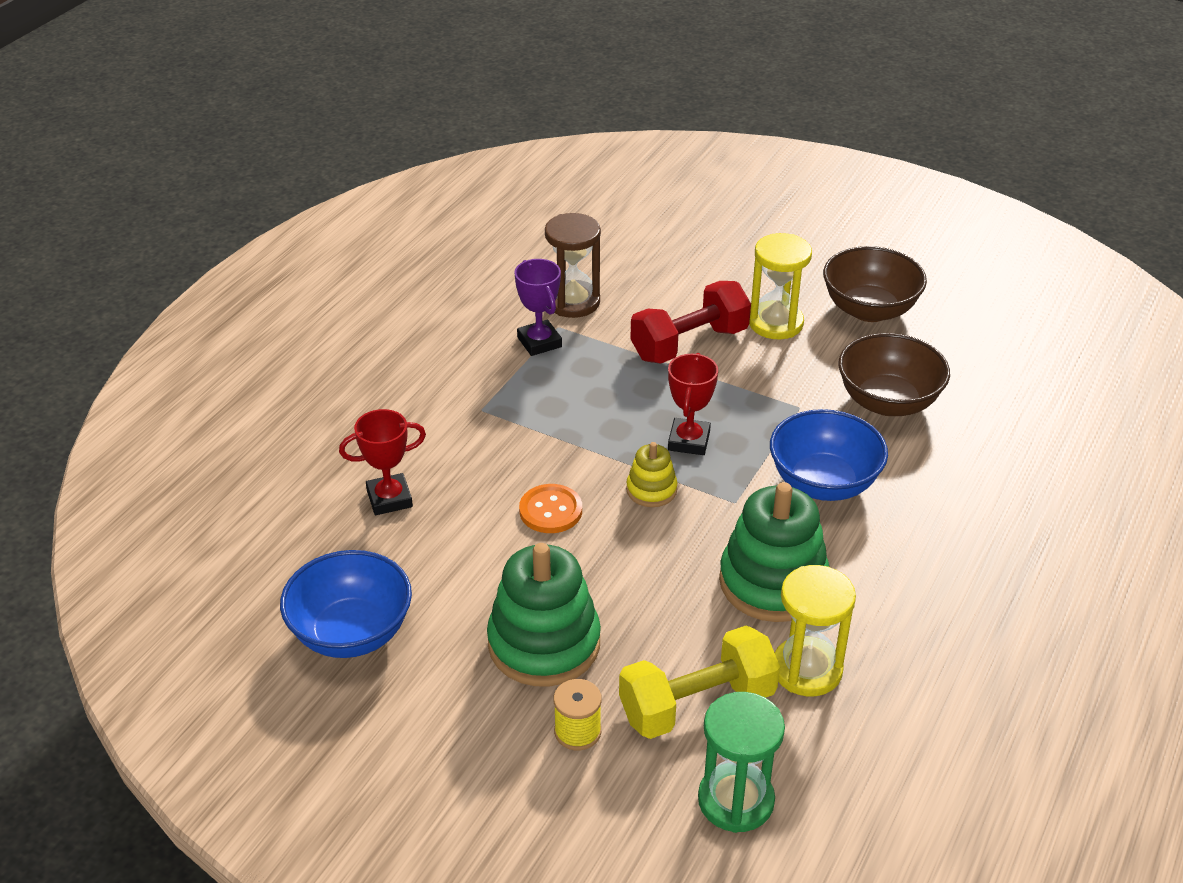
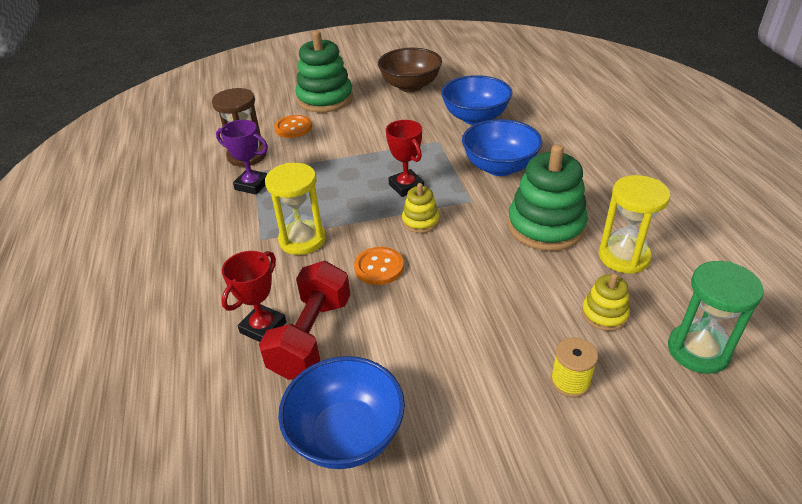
camera: 40 degrees left, 0 degrees up
(544, 643) = (479, 344): green stacking toy -> green stacking toy (325, 99)
(661, 293) = (293, 128): none -> orange button
(689, 344) = (342, 143): red dumbbell -> red dumbbell (311, 336)
(697, 704) = (604, 314): yellow dumbbell -> yellow stacking toy
(775, 323) = (374, 112): yellow hourglass -> yellow hourglass (302, 240)
(888, 402) = (475, 118): brown bowl -> blue bowl

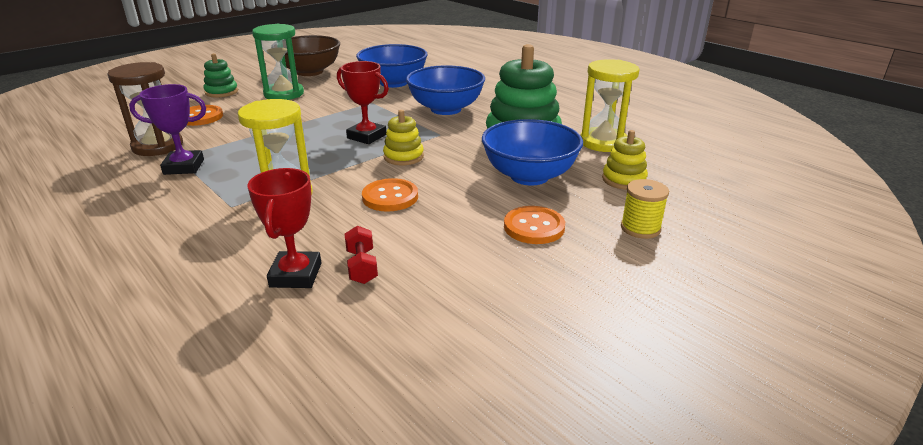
camera: 30 degrees left, 10 degrees down
(311, 336) = (362, 266): red dumbbell -> red dumbbell, size x0.45
(325, 99) = (221, 92): green stacking toy -> green stacking toy, size x0.50
(346, 435) = (472, 332): blue bowl -> blue bowl (529, 176)
(473, 344) = (534, 227): none -> orange button
(698, 350) = (713, 183): green hourglass -> green hourglass (284, 94)

